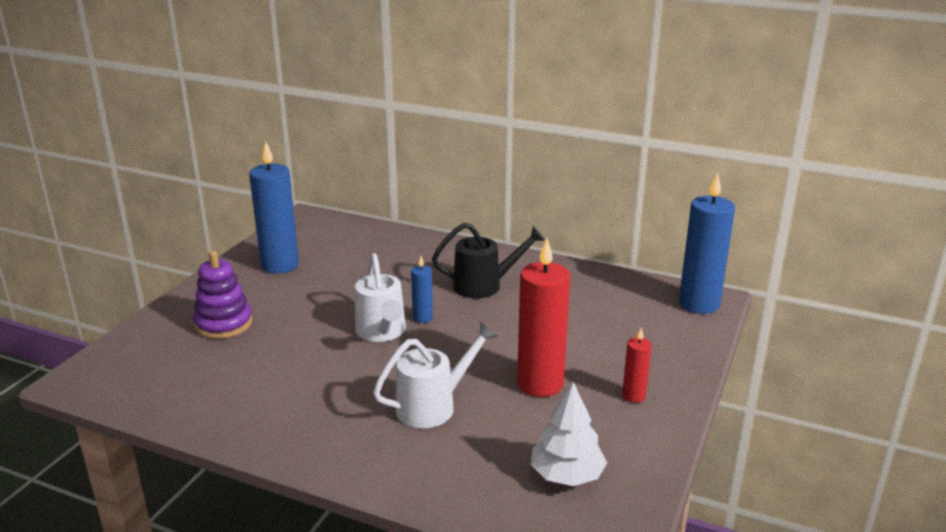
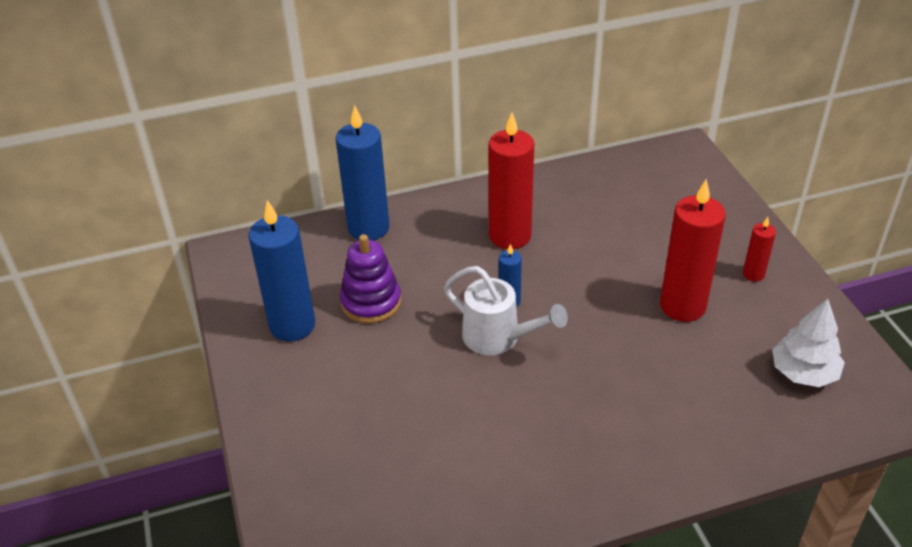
camera: 40 degrees left, 15 degrees up
(224, 324) = (345, 424): purple stacking toy -> purple stacking toy (371, 302)
(433, 406) = (641, 380): white watering can -> none
(484, 286) = (510, 236): black watering can -> red candle
(699, 304) = (684, 159): blue candle -> blue candle (368, 228)

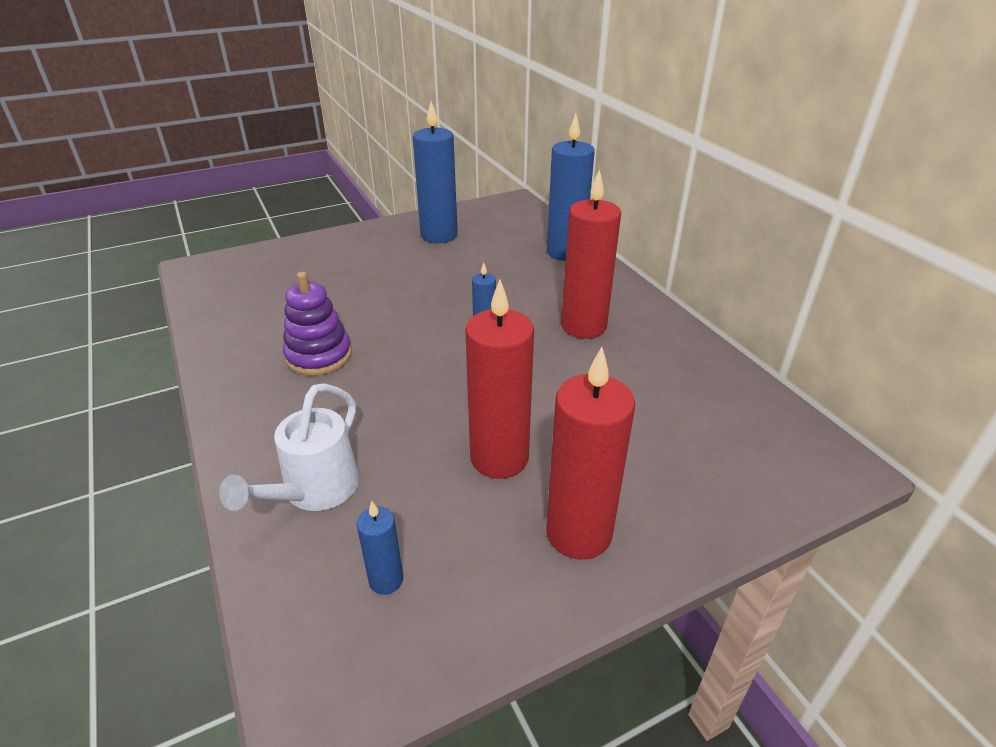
camera: 80 degrees right, 5 degrees down
(371, 302) = (470, 263): purple stacking toy -> purple stacking toy (319, 356)
(499, 338) = (433, 329): white watering can -> white watering can (314, 491)
(753, 274) = (578, 533): red candle -> red candle, size x2.05
(803, 372) = (386, 580): white tree -> blue candle

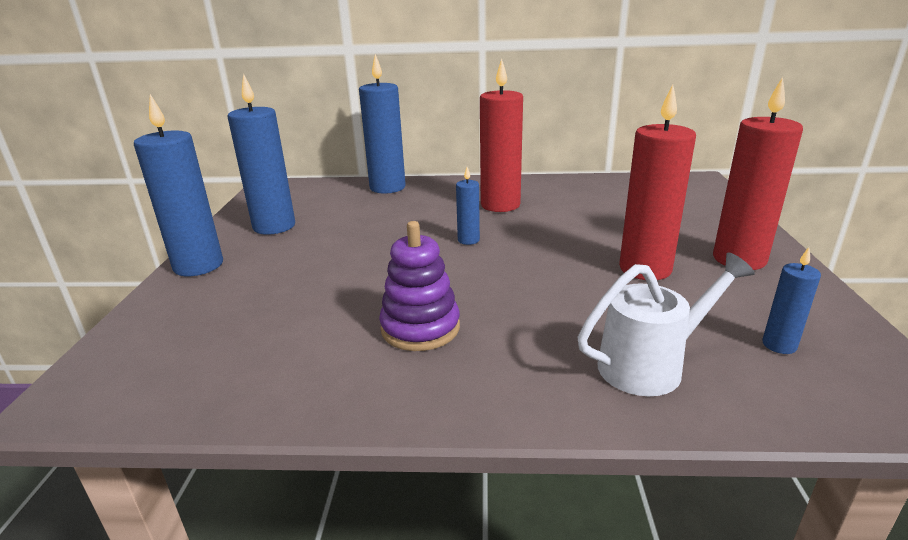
camera: 60 degrees left, 10 degrees down
(314, 491) = (651, 365): white watering can -> white watering can turned 75 degrees counterclockwise
(357, 236) = (198, 266): none -> blue candle

